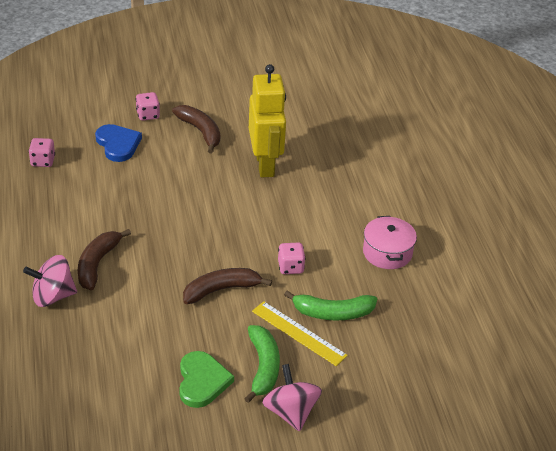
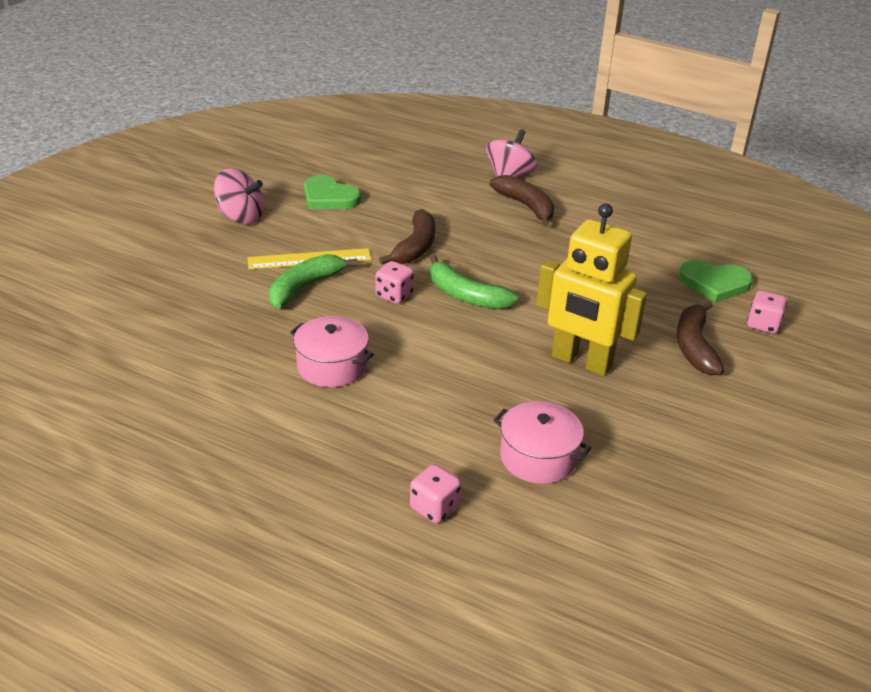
camera: 130 degrees right, 5 degrees down
(43, 161) = (718, 233): pink dice -> pink dice (434, 508)
(118, 144) = (714, 283): blue heart -> green heart
(200, 132) = (694, 346): brown banana -> brown banana turned 90 degrees clockwise
(263, 367) = (301, 226): green banana -> green banana (465, 295)
(359, 149) = (538, 457): none -> pink pot

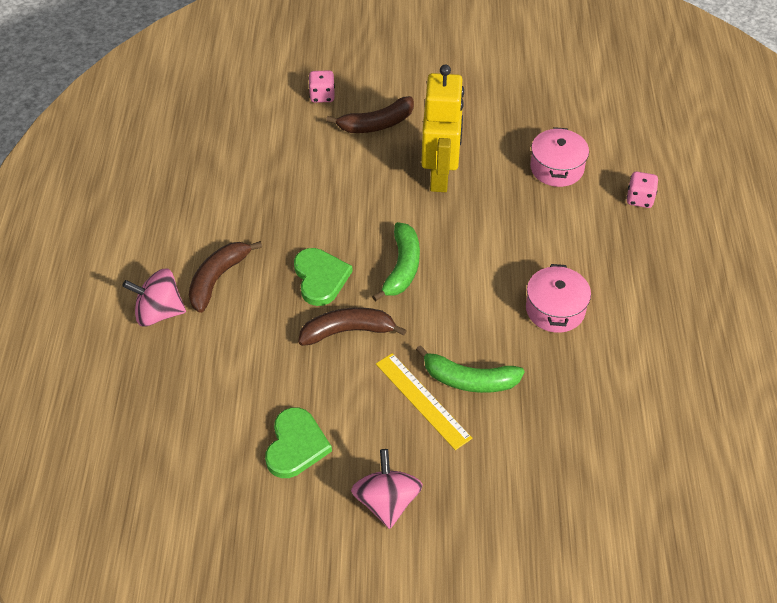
camera: 115 degrees left, 15 degrees up
(394, 295) = (435, 313): pink dice -> none
(714, 283) = (279, 130): green heart -> green heart (320, 278)

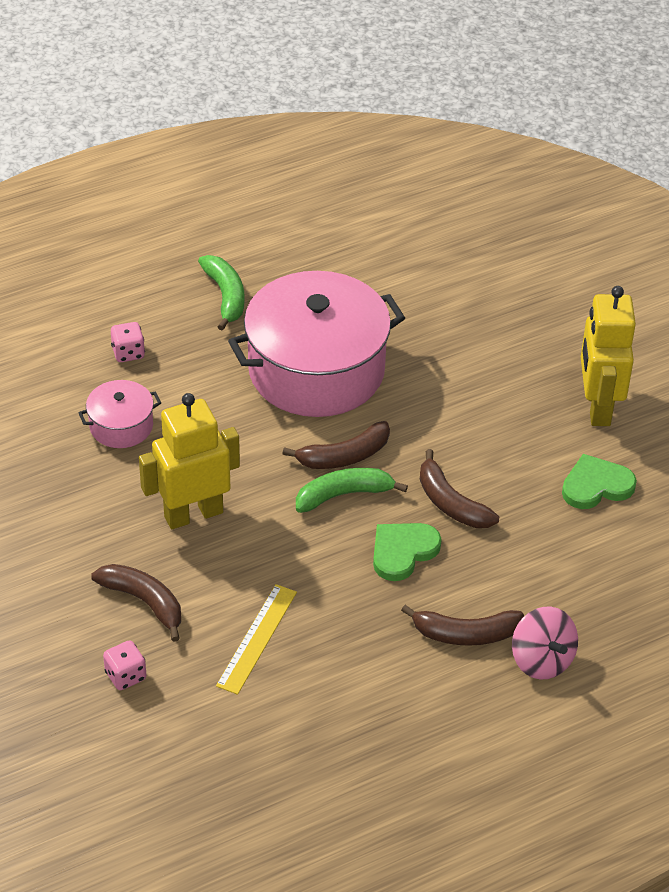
camera: 120 degrees left, 5 degrees down
(386, 502) = (597, 407): pink spinning top -> yellow robot
(422, 400) = (484, 422): yellow ruler -> yellow ruler (257, 638)
(443, 285) = (344, 456): none -> brown banana
(469, 380) = (439, 400): green banana -> green banana (225, 296)
(555, 309) = (316, 370): pink pot -> pink pot, size x2.21

